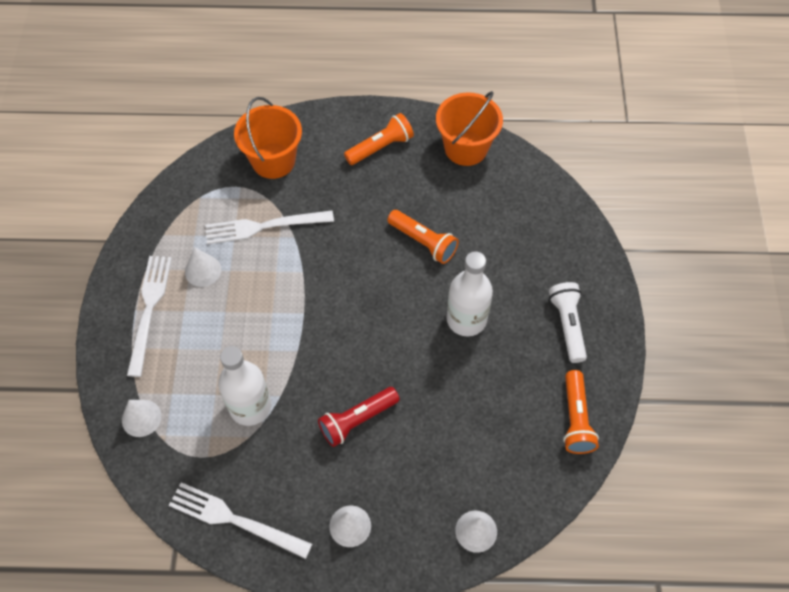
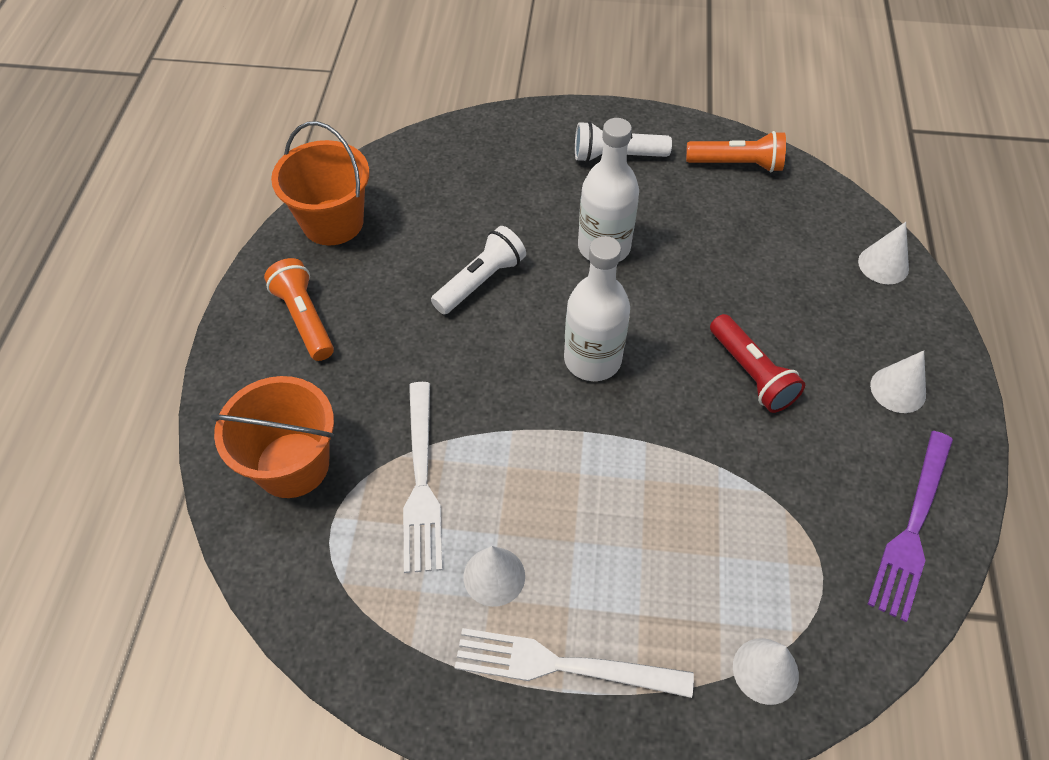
camera: 85 degrees left, 5 degrees down
(234, 520) = (912, 528): white fork -> purple fork
(250, 406) = (737, 506): white bottle -> white bottle (592, 359)
(423, 242) = (480, 281): orange flashlight -> white flashlight

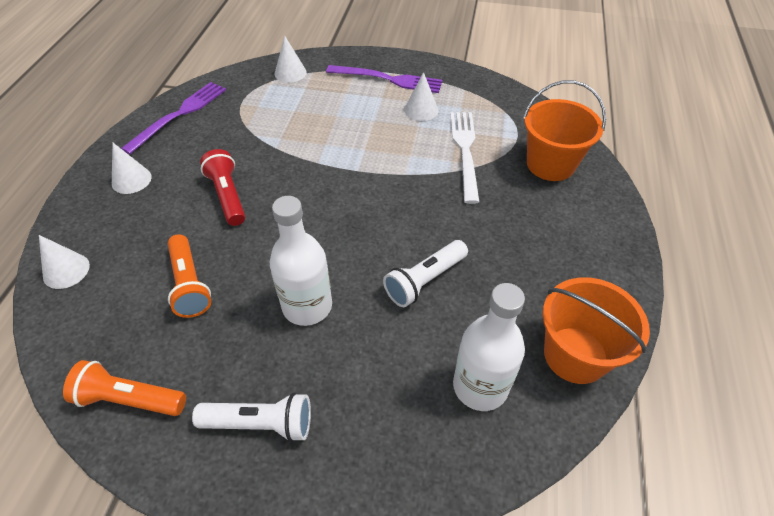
camera: 175 degrees left, 5 degrees down
(305, 318) = (573, 258): orange flashlight -> orange flashlight (189, 284)
(562, 665) = (388, 79): white fork -> purple fork
(592, 359) = (341, 212): white bottle -> white bottle (480, 386)

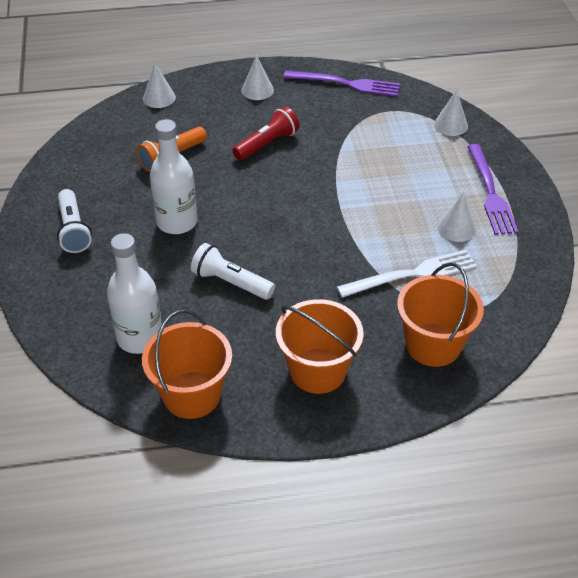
camera: 70 degrees right, 5 degrees down
(129, 399) = (73, 166): orange flashlight -> none
(563, 245) = (318, 371): none -> orange bucket

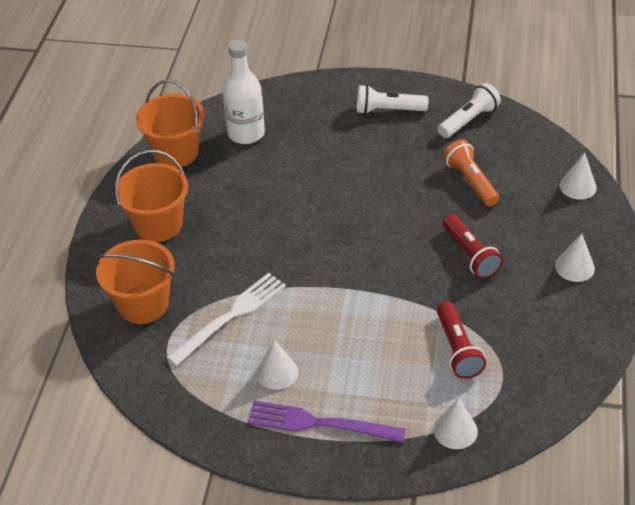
camera: 110 degrees right, 0 degrees up
(177, 222) = (372, 172): white bottle -> none
(231, 282) = (280, 193): white flashlight -> white flashlight (468, 120)
(346, 84) = (570, 351): purple fork -> none
(374, 135) = (457, 349): none -> red flashlight
(412, 274) = (231, 316): white fork -> white fork turned 135 degrees counterclockwise

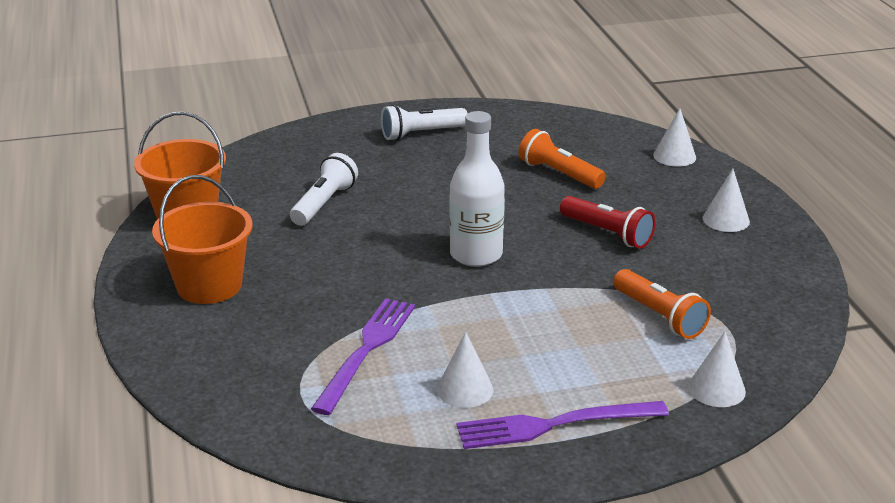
camera: 25 degrees left, 15 degrees down
(143, 304) = (241, 366): orange bucket -> none
(231, 316) = (367, 350): white fork -> purple fork
(246, 133) = (266, 183): white bottle -> white bottle (476, 255)
(457, 349) = (659, 316): red flashlight -> orange flashlight
(468, 120) = (517, 126): white flashlight -> white flashlight (324, 203)

